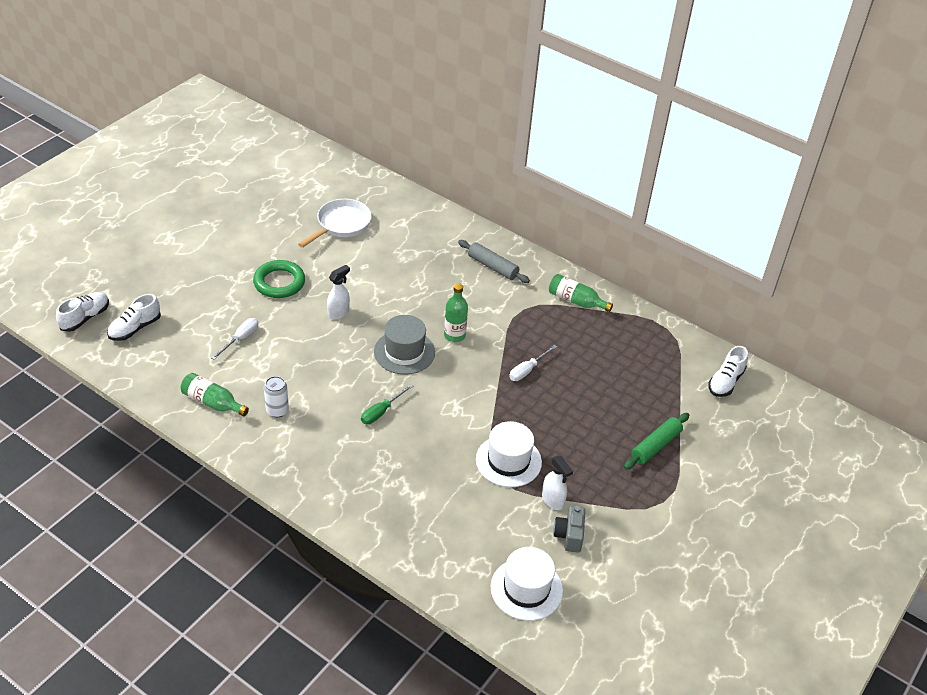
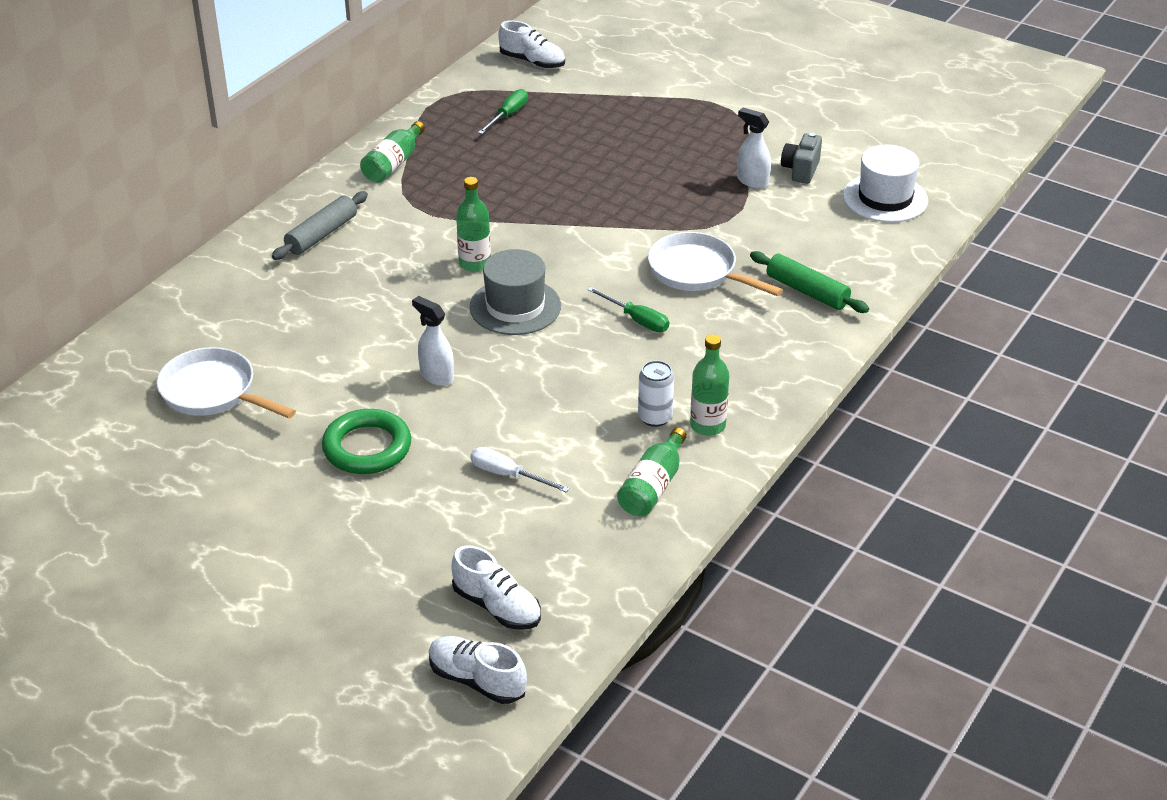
camera: 90 degrees left, 5 degrees down
(263, 436) = (707, 425): none -> green bottle
(433, 451) = (697, 272): none -> white pan
(508, 461) = (698, 213): white hat -> none
(527, 370) = (535, 201): white screwdriver -> none
(553, 500) = (752, 181): white spray bottle -> white spray bottle turned 105 degrees counterclockwise
(569, 536) = (801, 170): grey camera -> grey camera turned 105 degrees clockwise
(644, 363) = (508, 115): none -> green screwdriver
(655, 446) = (647, 111): green rolling pin -> green rolling pin (807, 291)

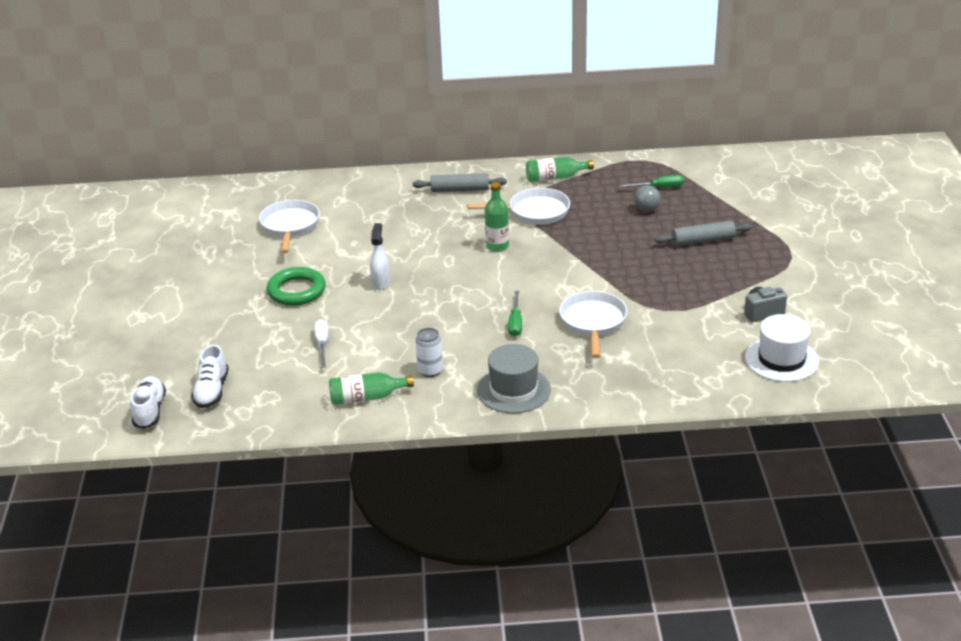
camera: 55 degrees right, 5 degrees down
(441, 209) = (534, 212): none -> white pan
(515, 306) = (474, 277): grey hat -> grey hat (513, 390)
(532, 62) = (729, 169): white shoe -> none
(537, 142) = (646, 209): none -> grey ball
(638, 140) = (703, 240): none -> grey rolling pin
(707, 425) = (445, 393): green bottle -> none
(752, 181) = (721, 300): white spray bottle -> none
(807, 291) = (629, 372): green rolling pin -> none

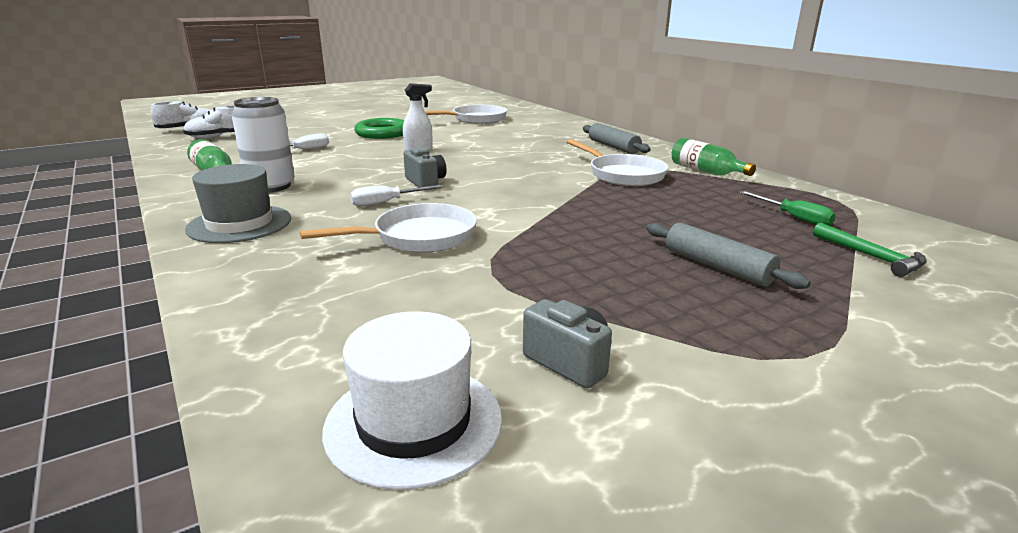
camera: 60 degrees right, 10 degrees down
(430, 370) = (271, 186): white can -> white can, size x1.62
(481, 298) = (425, 182): none -> grey camera
(497, 246) = (533, 173): green bottle -> none
(515, 323) = (387, 202): green screwdriver -> white screwdriver
(646, 209) = (728, 220): grey ball -> none
(722, 193) = (871, 257): none -> green hammer

